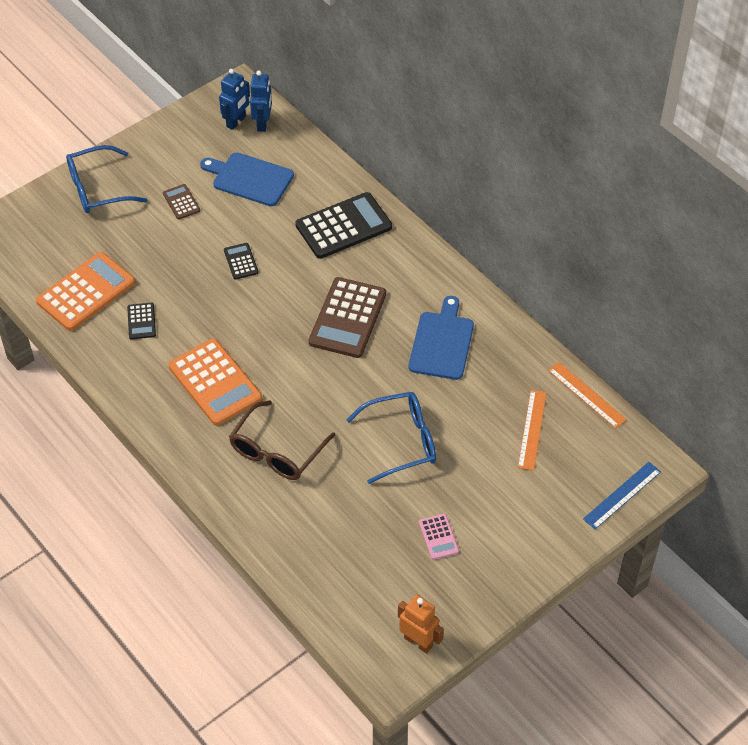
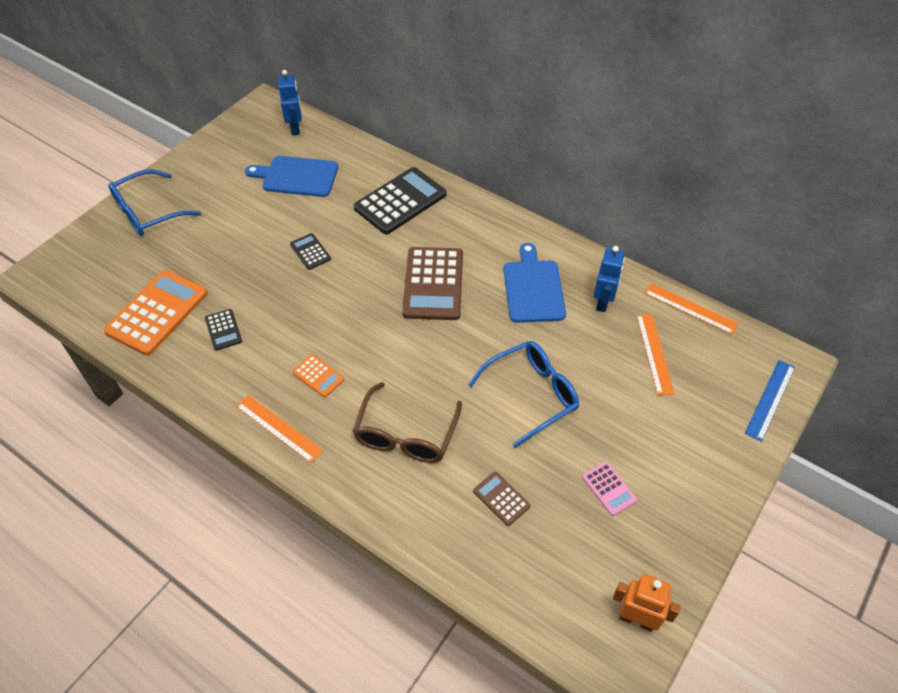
camera: 15 degrees left, 0 degrees up
(168, 421) = (278, 428): none -> orange ruler
(181, 202) = (235, 209): brown calculator -> brown calculator (501, 499)
(215, 382) = (318, 376): orange calculator -> orange calculator, size x0.48
(236, 121) = (270, 131): blue robot -> blue robot (603, 302)

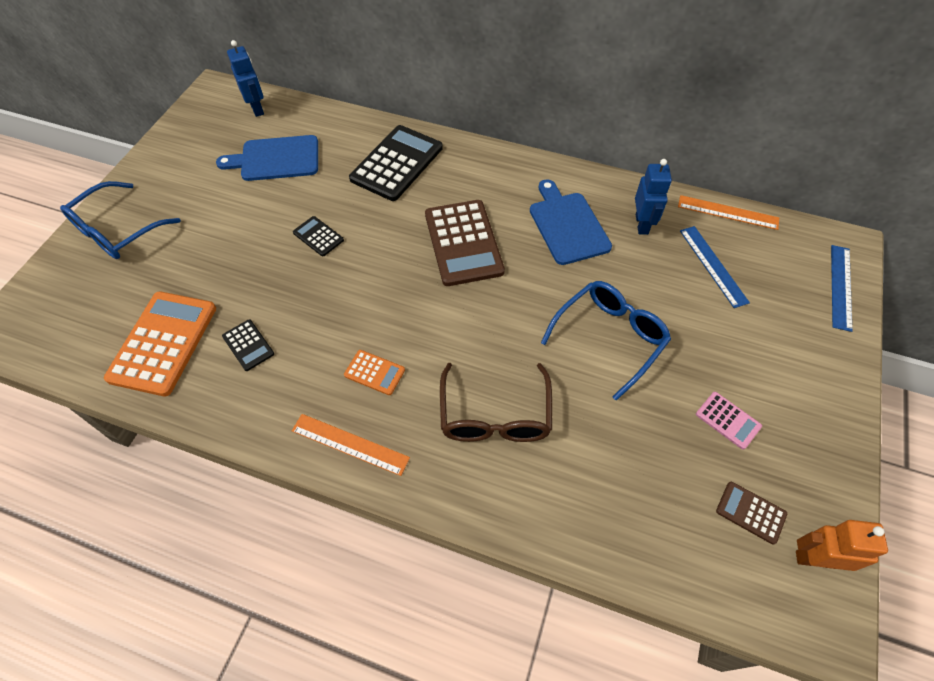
camera: 15 degrees left, 5 degrees up
(501, 499) = (623, 461): brown calculator -> brown calculator (750, 512)
(654, 353) = (713, 265): orange ruler -> blue ruler

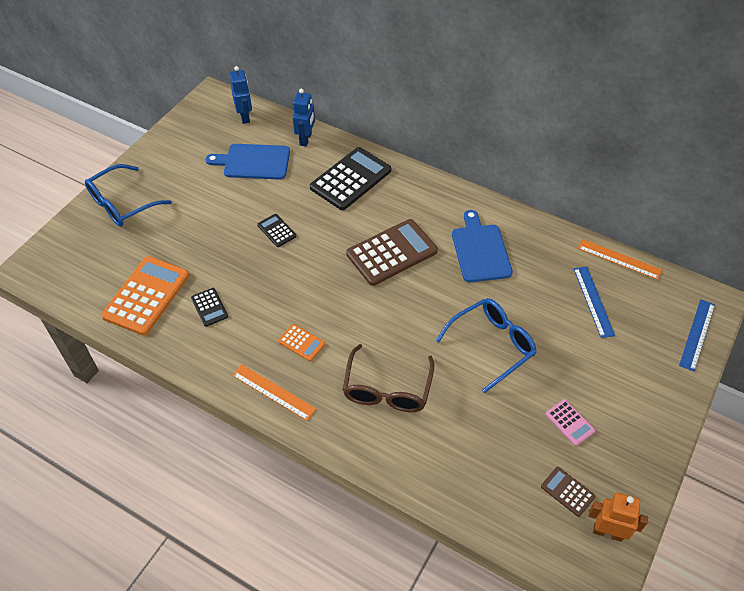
camera: 10 degrees right, 5 degrees down
(463, 243) = (391, 252): brown calculator -> brown calculator turned 120 degrees counterclockwise
(642, 224) = (543, 258): blue robot -> blue robot (306, 139)

